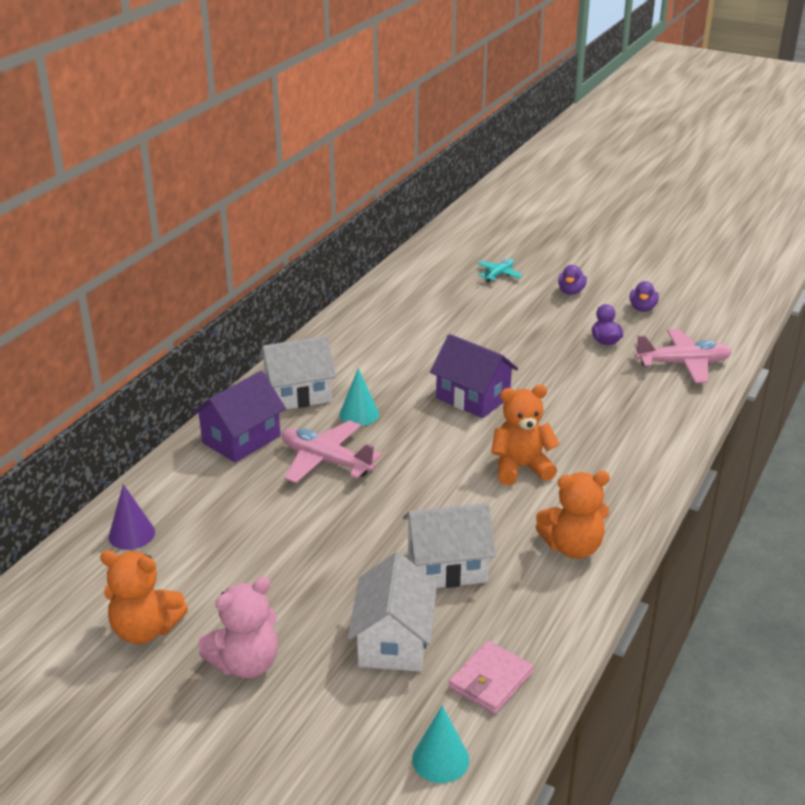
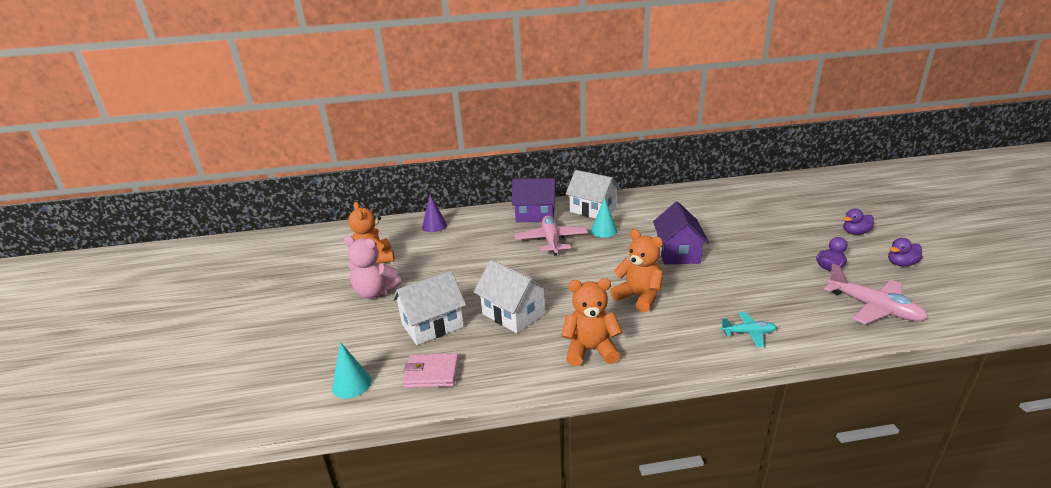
camera: 55 degrees right, 5 degrees down
(499, 274) = (815, 206): turquoise plane -> turquoise plane (748, 333)
(572, 547) = (590, 350): orange teddy bear -> orange teddy bear turned 135 degrees clockwise

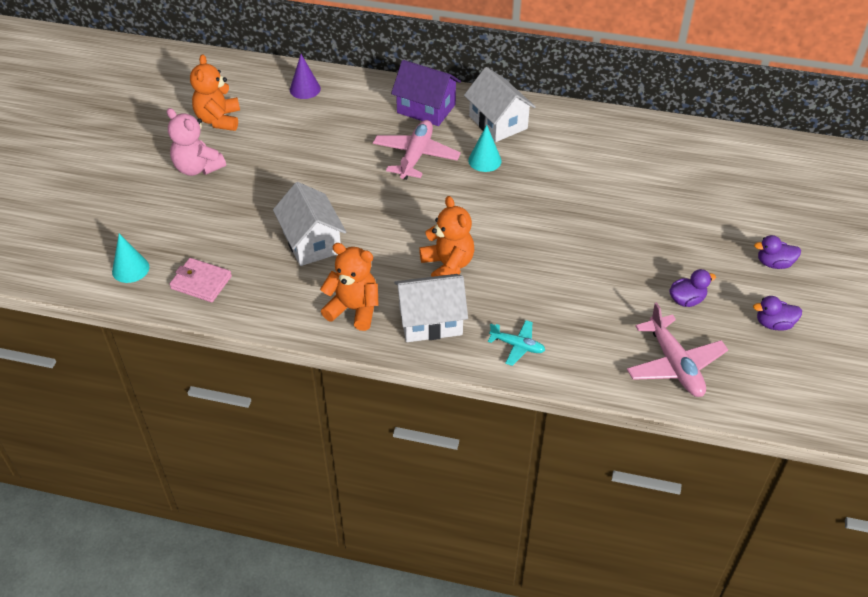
camera: 20 degrees right, 20 degrees up
(432, 325) = (229, 229): white house -> white house (430, 321)
(678, 253) = (539, 221): purple house -> none

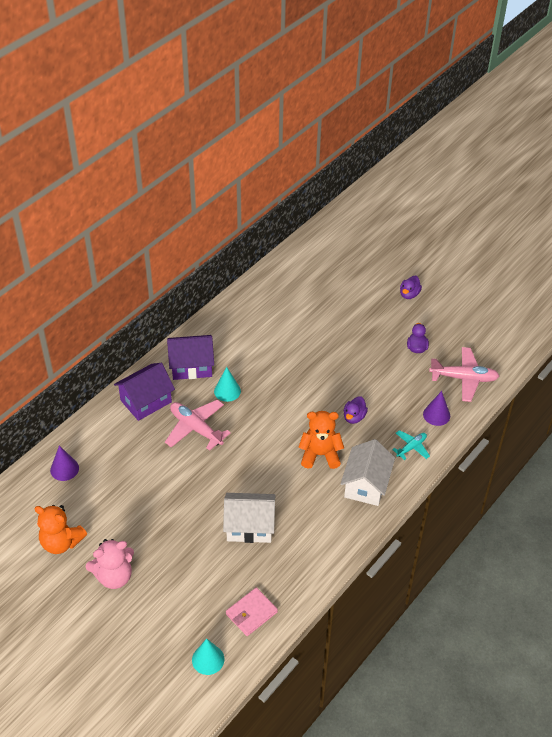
camera: 65 degrees left, 0 degrees up
(354, 309) = (332, 524): orange teddy bear -> none
(498, 122) = (191, 366): white house -> purple house
(589, 355) = (436, 415): none -> purple cone
(774, 324) = (455, 319): purple duck -> purple duck (354, 417)

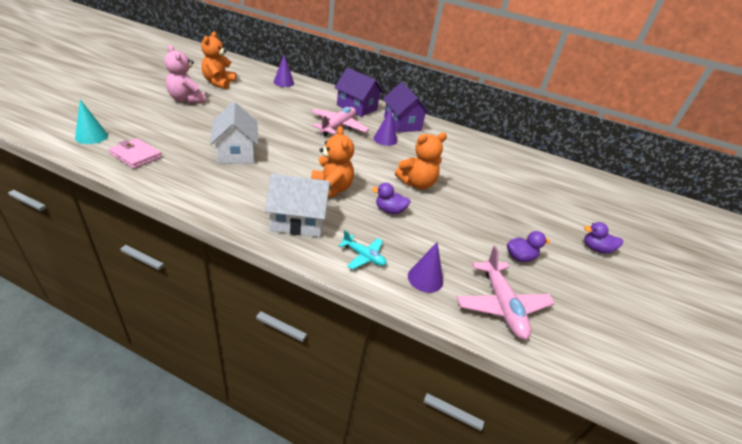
camera: 70 degrees right, 10 degrees down
(227, 391) = (385, 139): turquoise cone -> purple cone
(314, 386) = (417, 184): none -> orange teddy bear

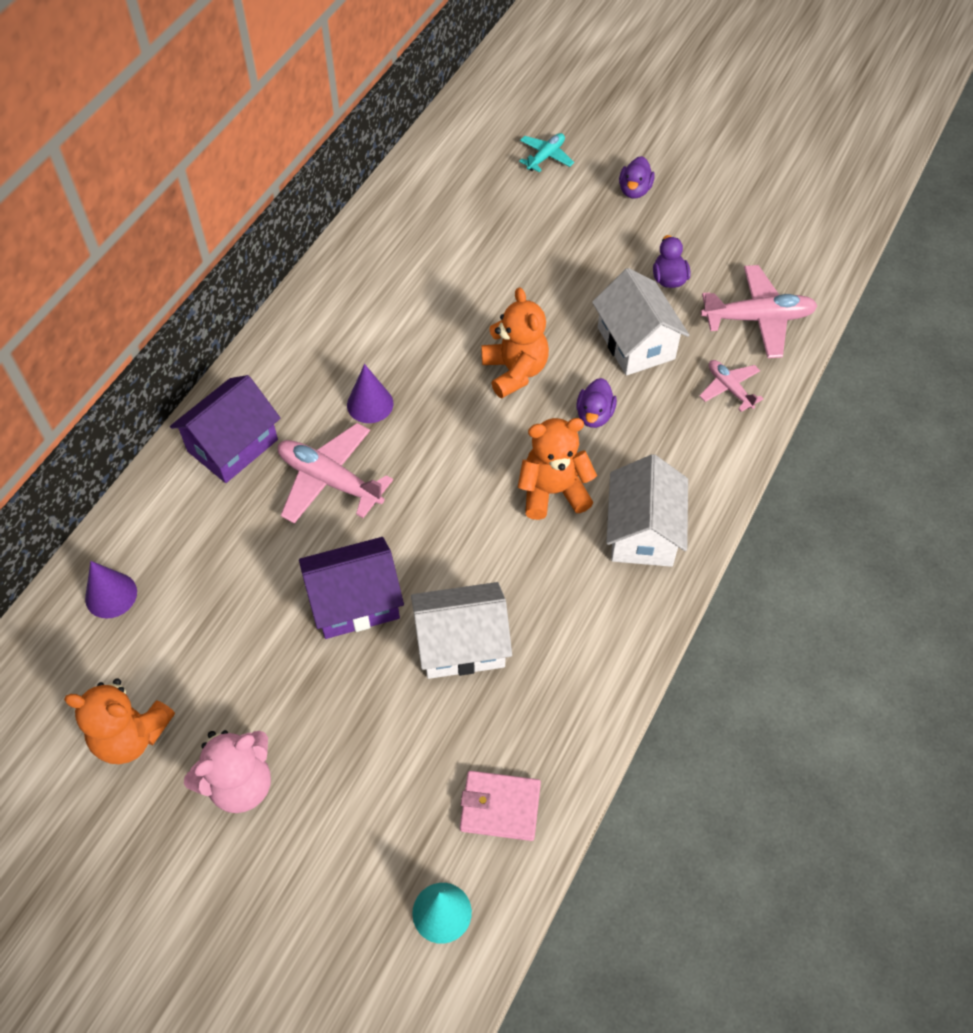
camera: 80 degrees left, 20 degrees up
(136, 156) = (500, 807): pink wallet -> pink wallet turned 60 degrees clockwise
(364, 256) = (702, 452): turquoise plane -> turquoise plane (546, 157)
(402, 123) = (299, 370): purple house -> purple house (355, 602)
(425, 278) = (729, 388): purple cone -> pink plane
(454, 234) = (636, 343): none -> white house

